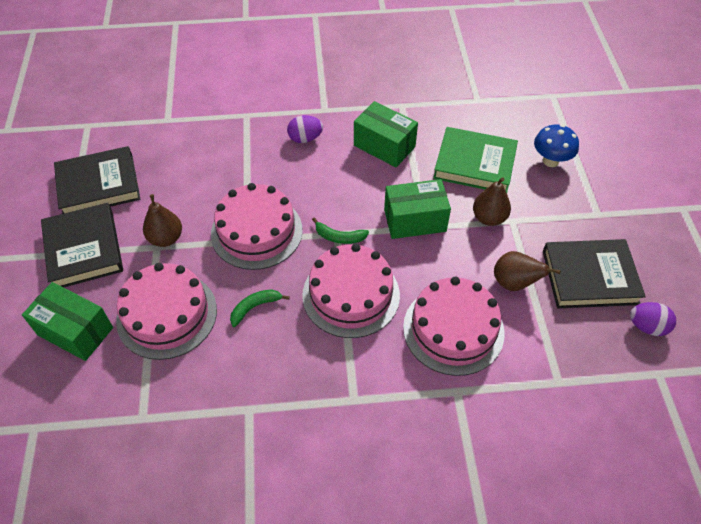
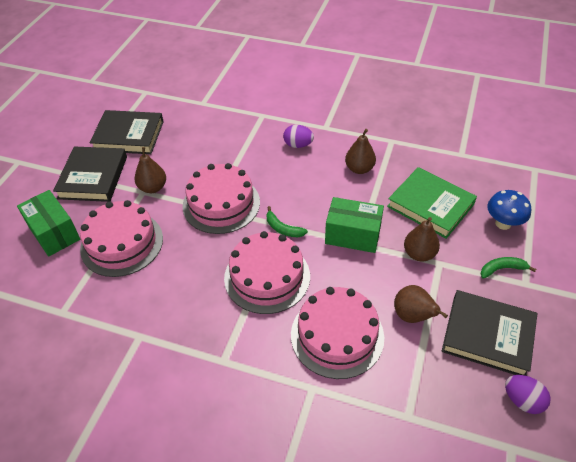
camera: 25 degrees right, 5 degrees down
(255, 307) = (187, 260): green banana -> green banana (502, 269)
(384, 146) = (359, 169): green box -> brown pear

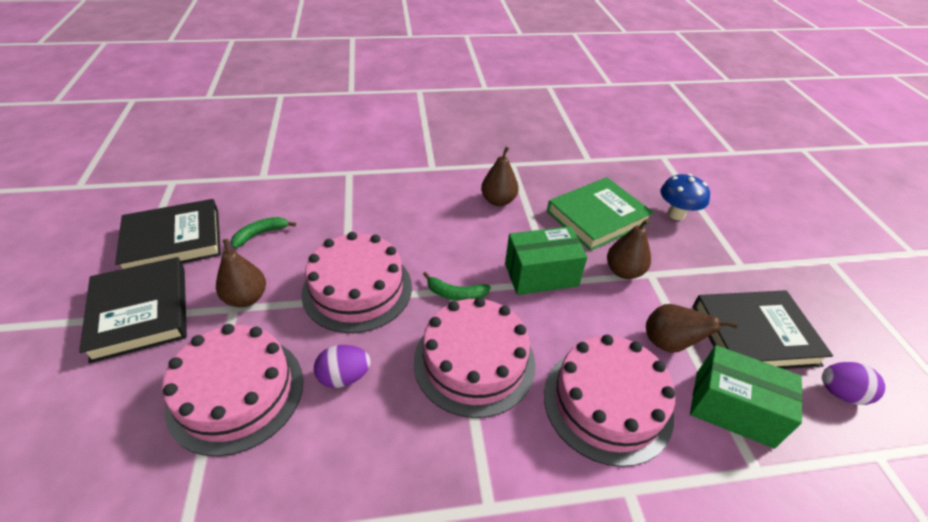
camera: 30 degrees left, 5 degrees down
(54, 233) = (106, 419): green box -> green box (733, 409)
(298, 145) = (412, 194): purple egg -> purple egg (344, 377)
(430, 205) = (597, 217): green book -> green book turned 45 degrees counterclockwise
(502, 269) = (711, 259): green banana -> green banana (260, 234)

